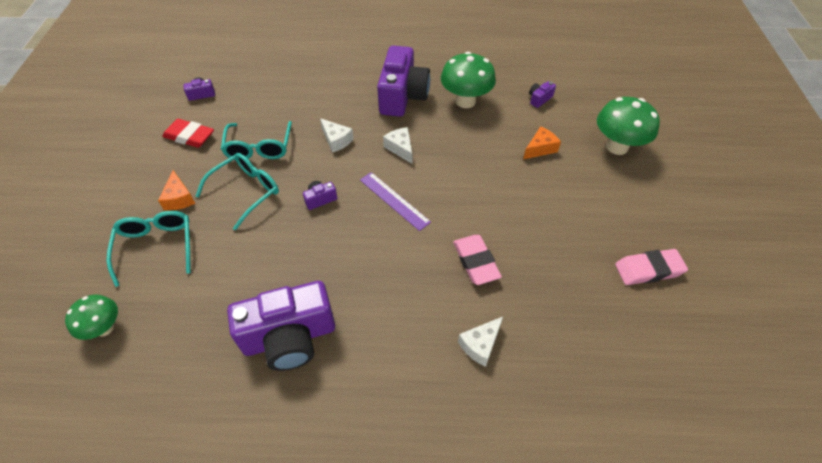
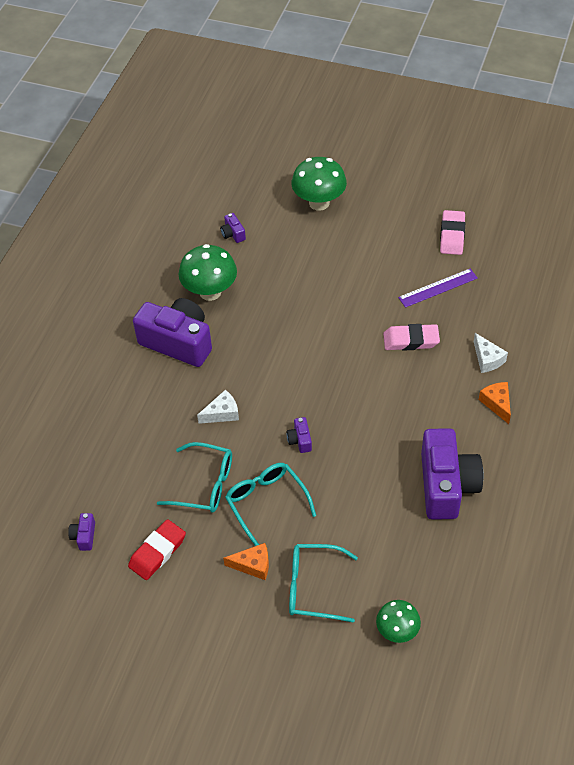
camera: 70 degrees left, 0 degrees up
(394, 200) = (323, 381): purple ruler -> purple ruler (438, 288)
(400, 148) = (256, 362): white cheese -> none
(540, 148) = (299, 256): orange cheese -> orange cheese (497, 404)

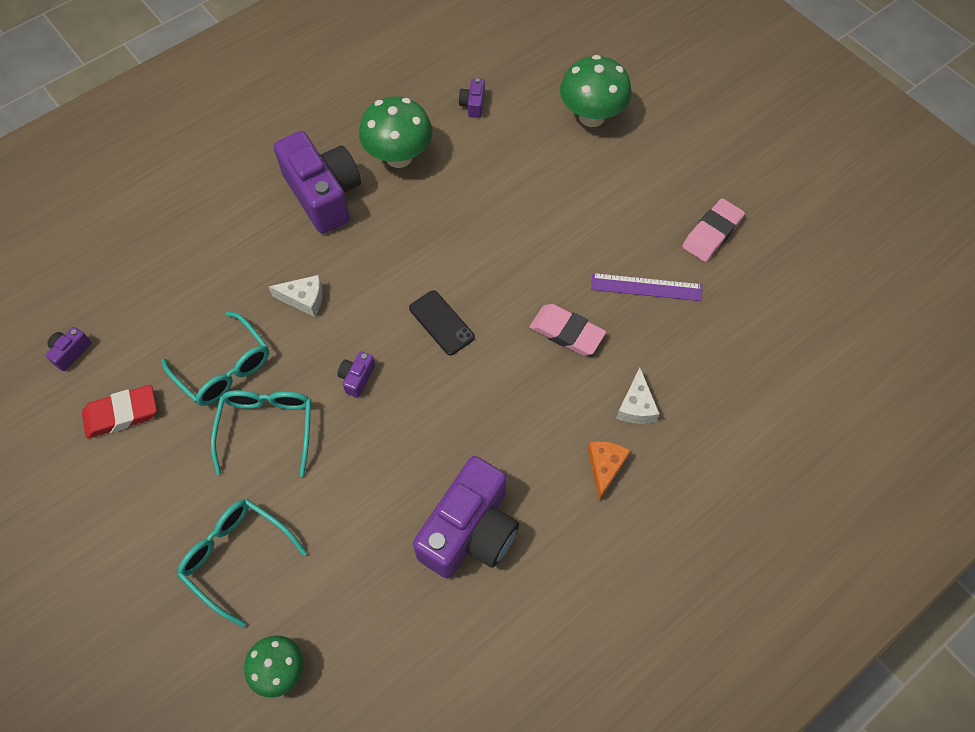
camera: 30 degrees right, 10 degrees up
(253, 565) = (198, 490): orange cheese -> none
(327, 378) = (441, 323): none -> black phone

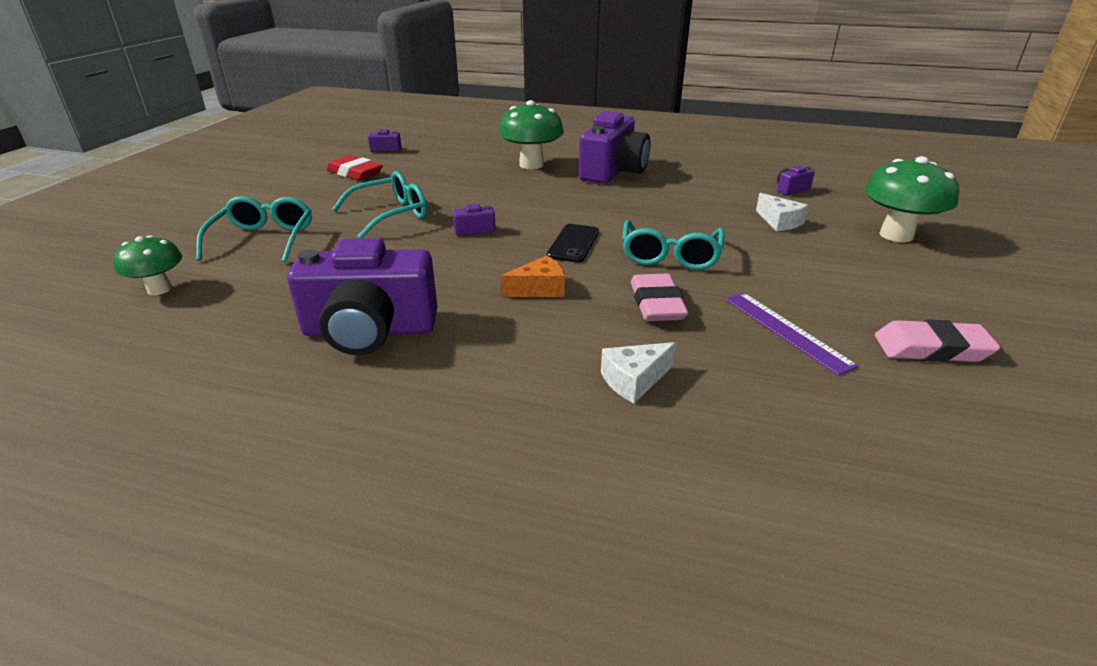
camera: 55 degrees right, 30 degrees down
(224, 368) = (425, 187): turquoise glasses -> turquoise glasses (670, 255)
(304, 299) = (517, 192): white cheese -> white cheese (779, 222)
(399, 157) = (691, 182): green mushroom -> green mushroom (531, 165)
(604, 467) = (529, 388): orange cheese -> orange cheese (539, 289)

